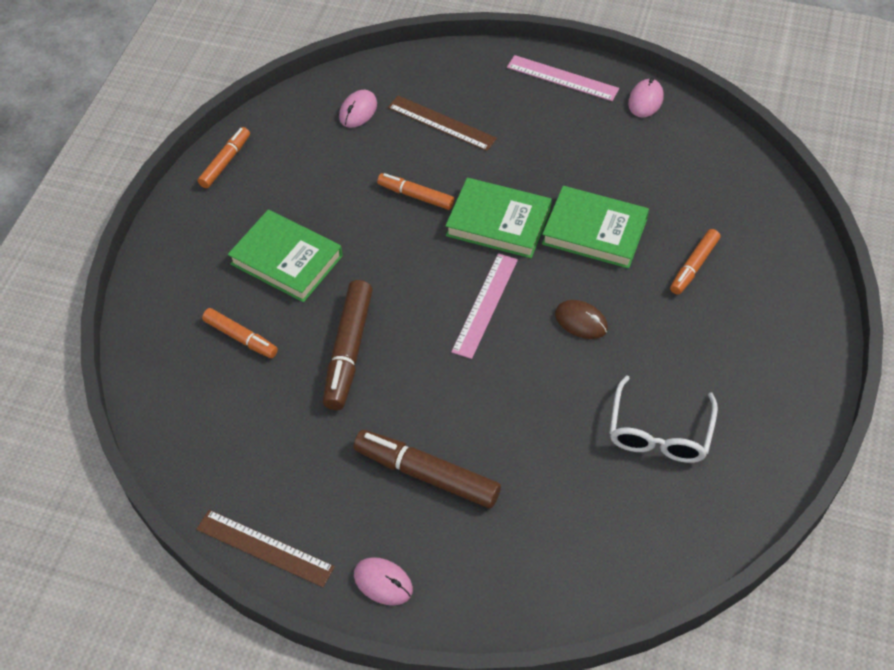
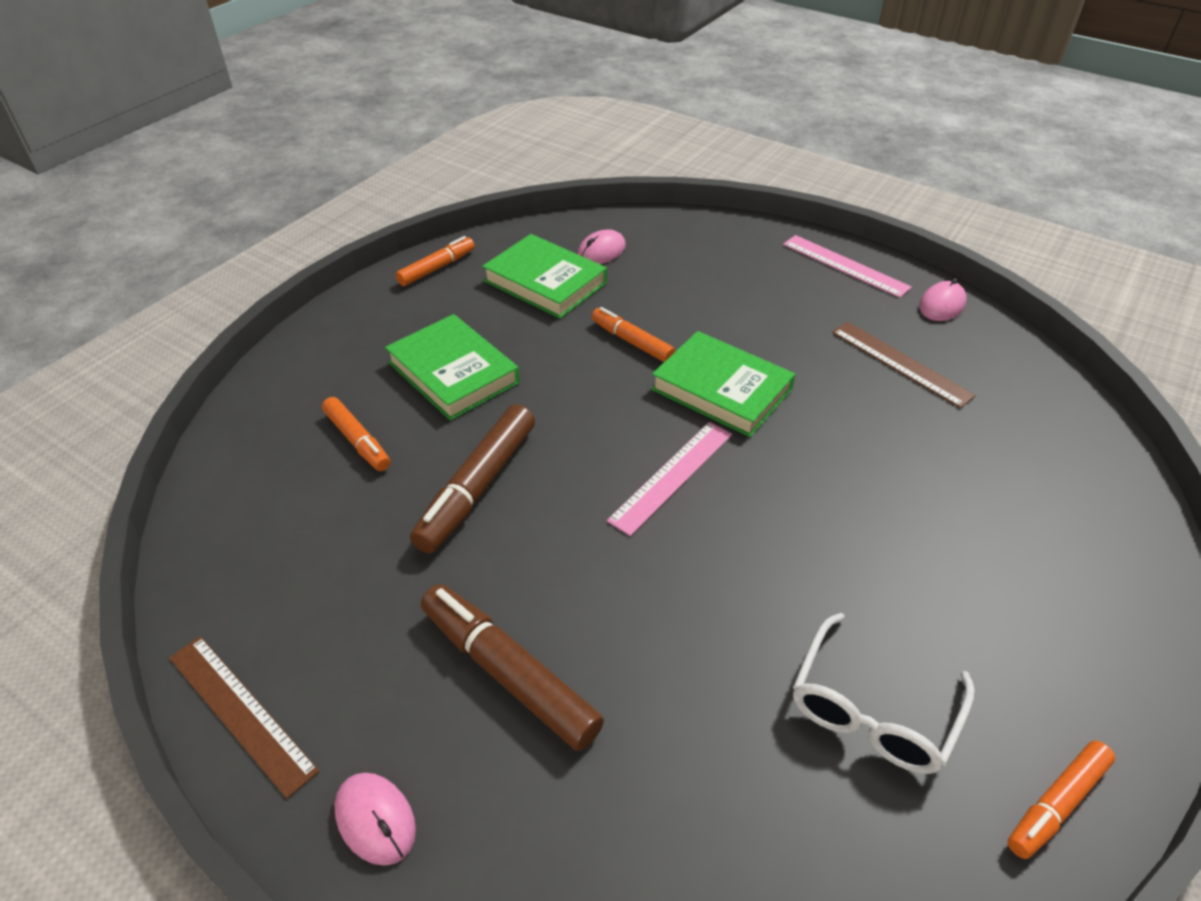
camera: 15 degrees right, 10 degrees down
(441, 123) = (689, 280): brown ruler -> brown ruler (900, 363)
(581, 321) = (794, 526): brown mouse -> none
(594, 231) = (842, 426): green book -> green book (545, 282)
(694, 266) = (970, 496): orange marker -> orange marker (1056, 804)

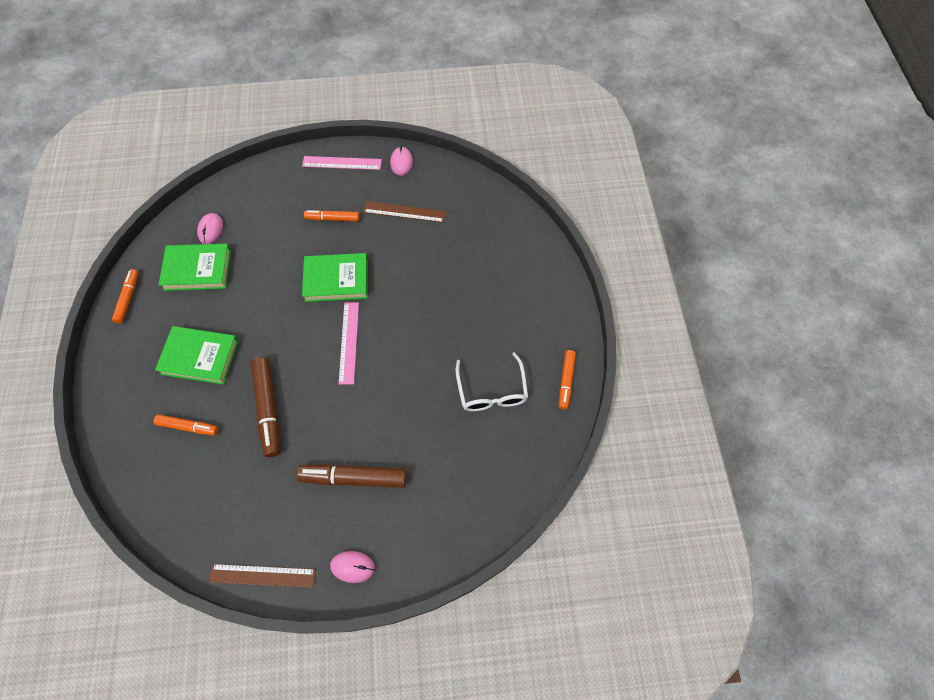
camera: 40 degrees left, 20 degrees up
(632, 342) = (274, 279): orange marker -> orange marker (333, 219)

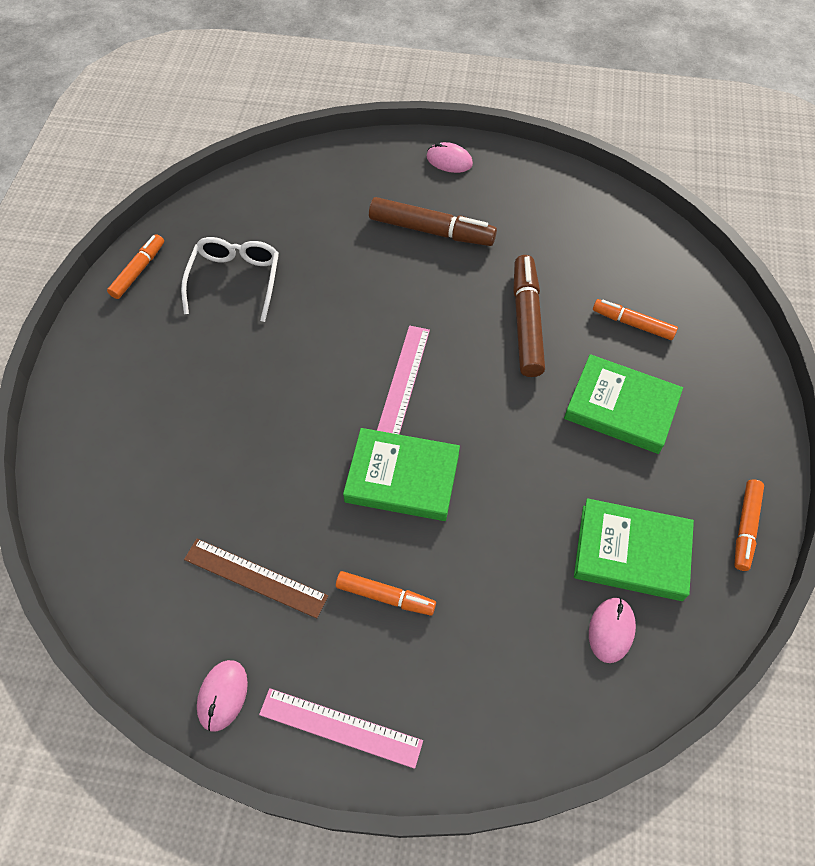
camera: 165 degrees left, 5 degrees down
(262, 575) = (544, 172): brown ruler -> none

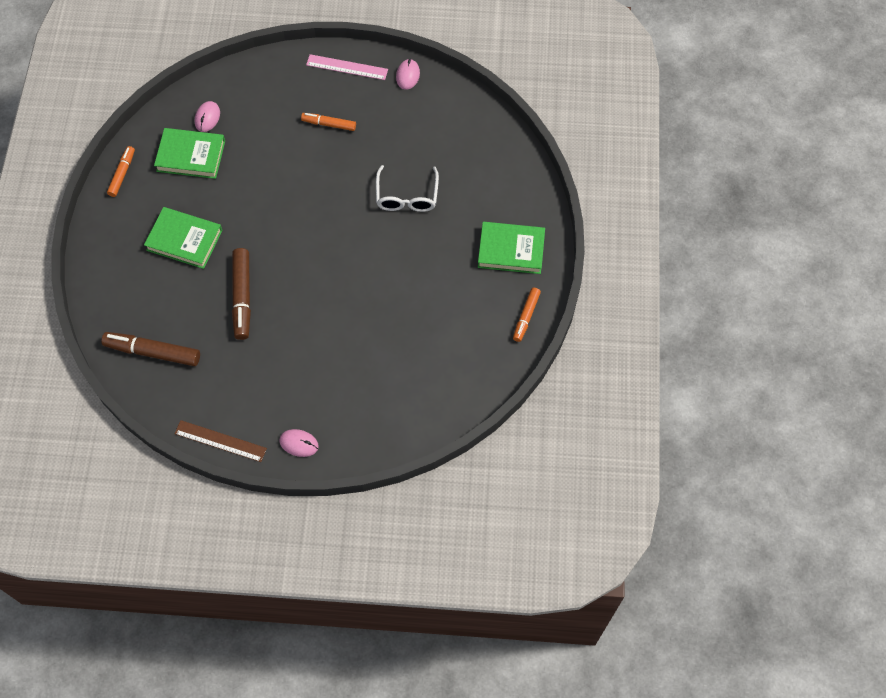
camera: 175 degrees right, 5 degrees up
(235, 280) = (453, 314): white glasses -> white glasses (407, 196)
(255, 577) = (401, 128): brown ruler -> brown ruler (220, 441)
(402, 478) = (323, 186): green book -> green book (511, 250)
(404, 380) = (326, 248): pink ruler -> none
(431, 230) = (312, 370): brown marker -> brown marker (153, 352)
(633, 324) = (167, 301): orange marker -> none

